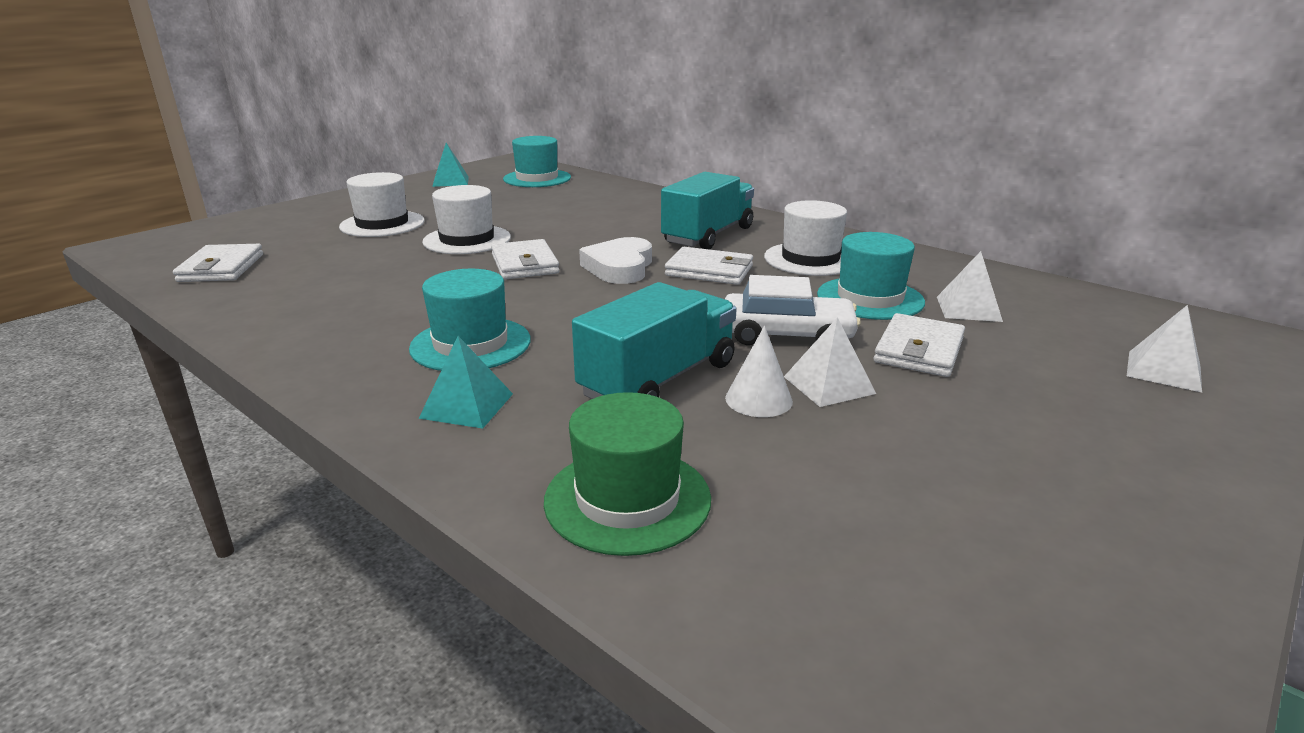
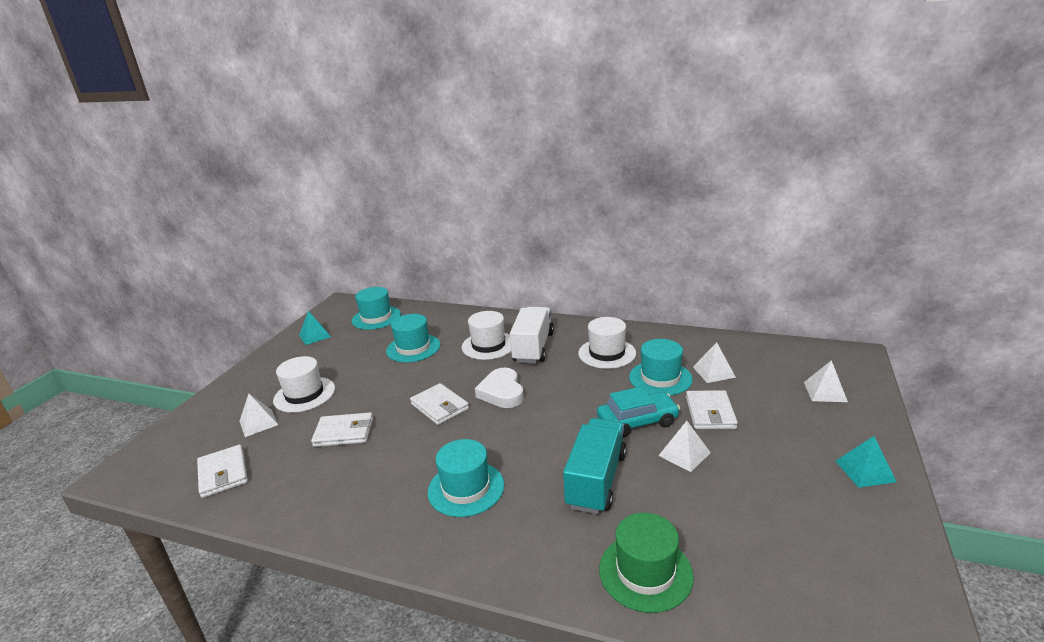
camera: 20 degrees left, 0 degrees up
(307, 236) = (258, 423): none -> white pyramid
(467, 240) = (380, 394): white hat -> white hat (488, 345)
(467, 405) = (506, 538): turquoise pyramid -> turquoise pyramid (865, 471)
(551, 209) = (413, 348): none -> turquoise hat
(708, 235) = (533, 347): turquoise truck -> white truck
(709, 271) = (557, 380): white wallet -> white wallet (344, 432)
(758, 399) = (658, 477): white cone -> none
(787, 334) = (637, 421): white car -> turquoise car

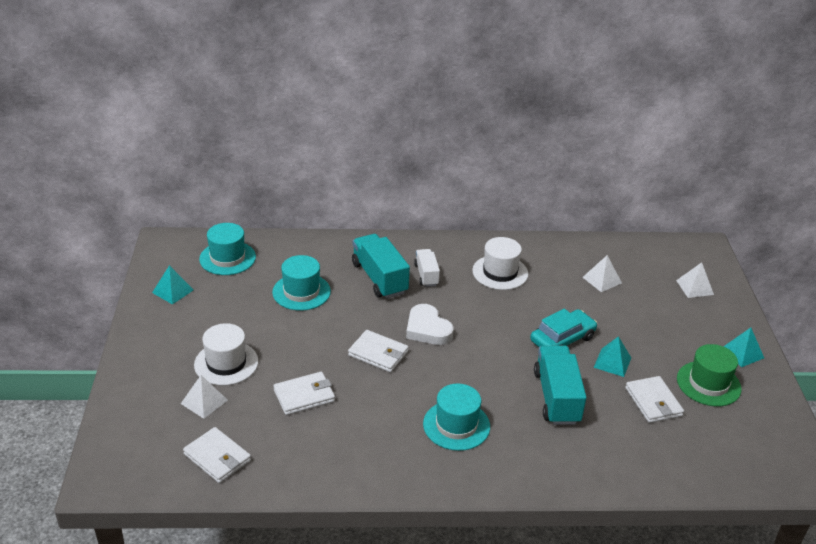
camera: 25 degrees left, 10 degrees up
(488, 345) = (379, 278): white hat -> turquoise truck
(533, 347) = (426, 275): white truck -> white truck, size x0.59
(645, 572) = (627, 459): green hat -> green hat (708, 384)
(660, 378) = (560, 293): turquoise hat -> none
(684, 454) = (612, 362): white pyramid -> turquoise pyramid
(710, 413) = (616, 321): white wallet -> white wallet (653, 402)

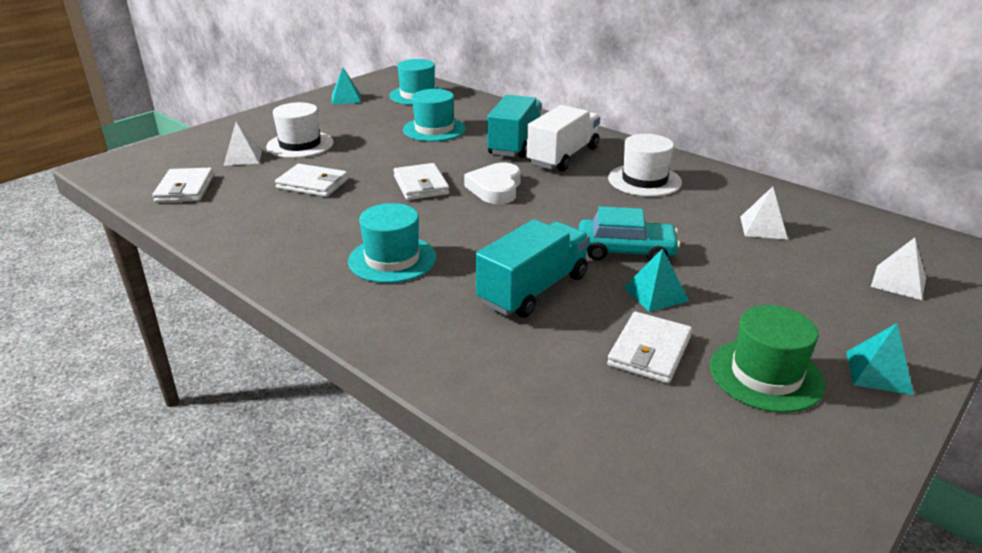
camera: 45 degrees right, 5 degrees down
(426, 275) = (563, 156): white truck -> white truck, size x1.70

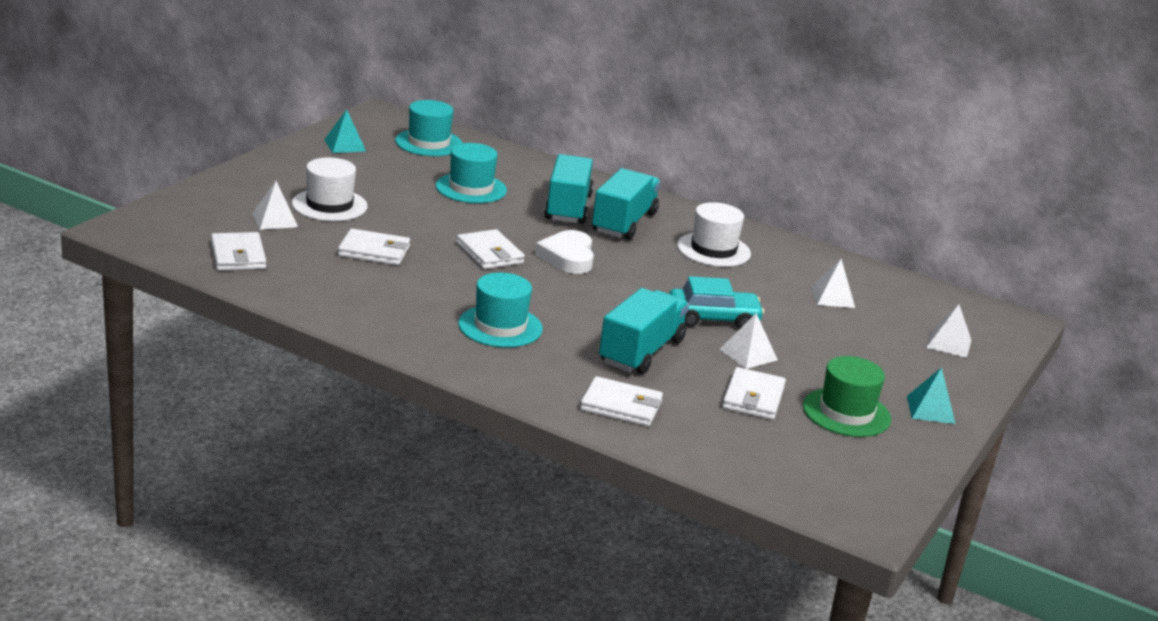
camera: 15 degrees left, 5 degrees down
(484, 360) = (621, 406): none -> white wallet
(563, 156) = (624, 223): white truck -> turquoise truck
(655, 294) = (748, 354): turquoise pyramid -> white pyramid

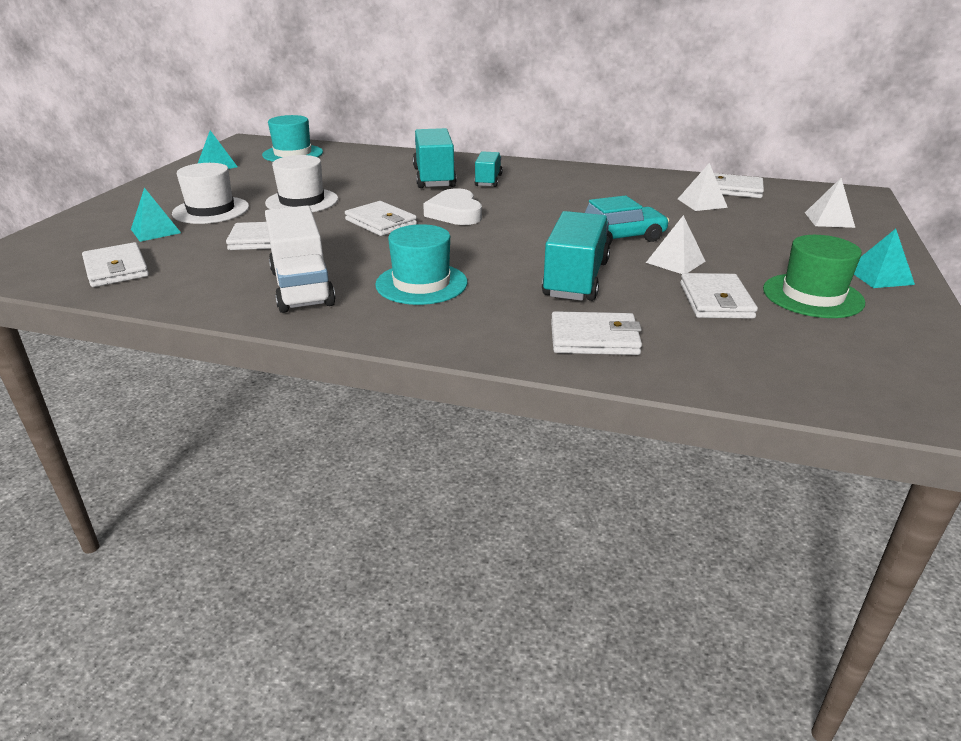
camera: 10 degrees left, 5 degrees up
(275, 220) = (156, 231): white pyramid -> turquoise pyramid
(394, 308) = (302, 287): none -> white truck
(471, 188) = (342, 178): turquoise hat -> none
(624, 223) = (488, 181): turquoise truck -> turquoise truck, size x0.59
(713, 250) = (576, 187): white hat -> white hat (302, 201)
(882, 287) = (732, 189): none -> white wallet

